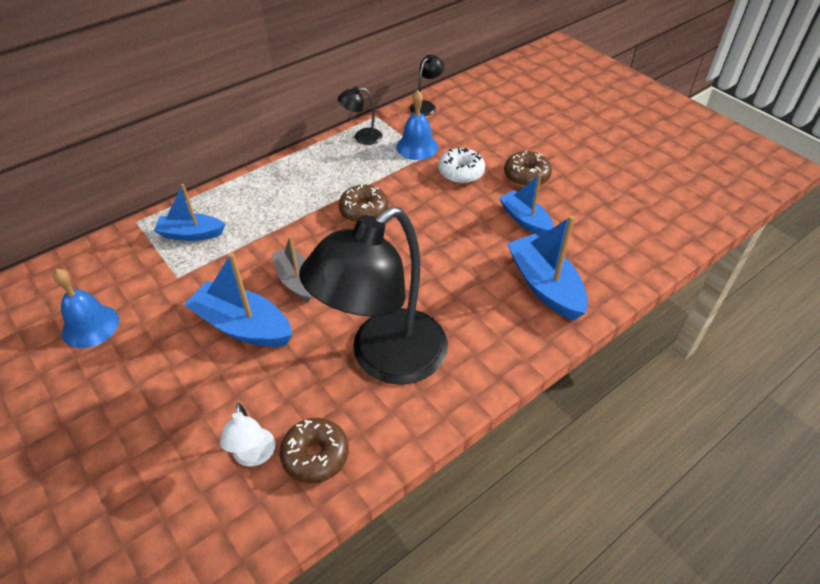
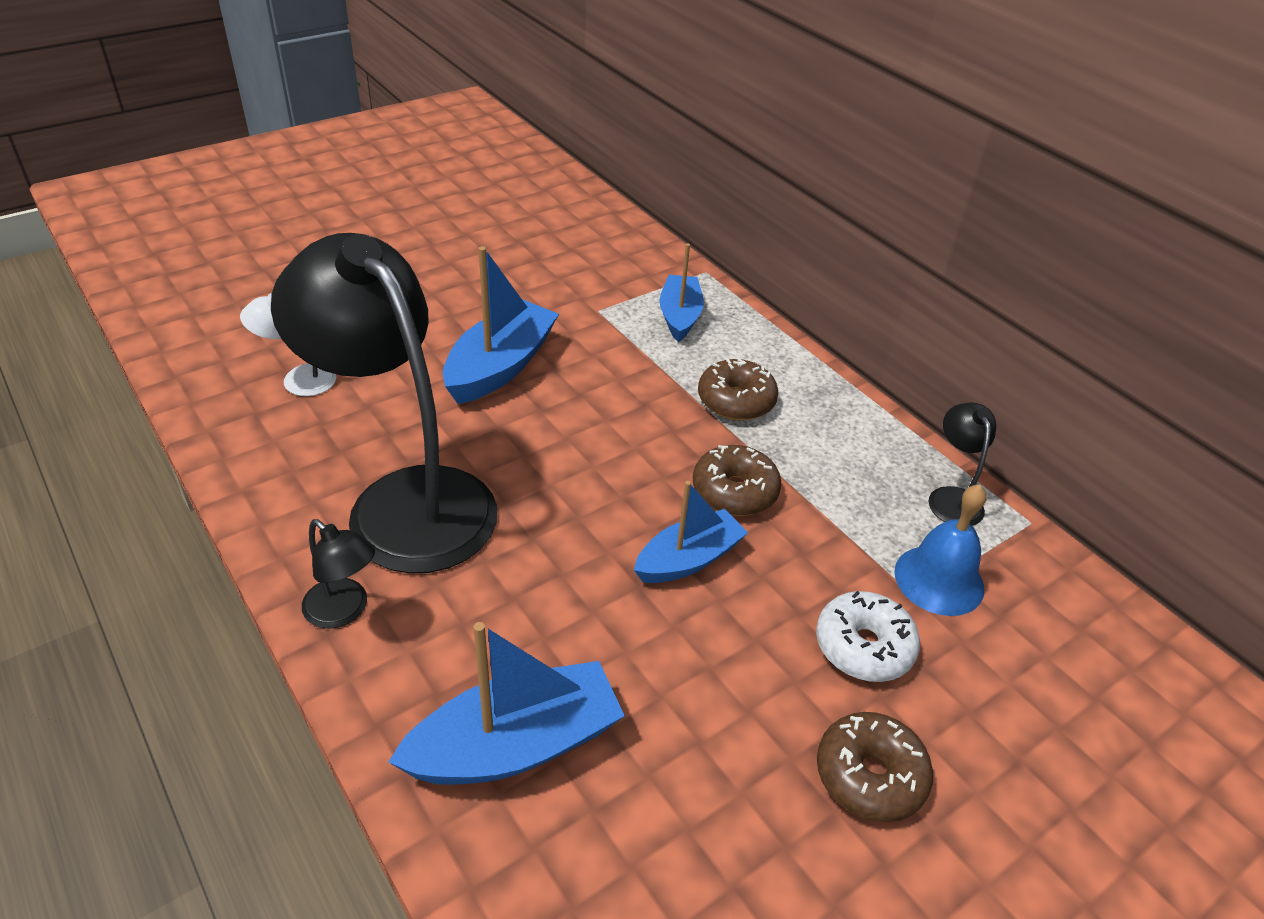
camera: 90 degrees right, 5 degrees down
(90, 326) = (527, 256): blue bell -> none
(296, 280) = (577, 413): grey boat -> none
(315, 455) = (275, 429): brown donut -> brown donut (736, 401)
(426, 106) = (1099, 608): black lamp -> black lamp (344, 611)
(525, 220) = (713, 744): blue boat -> blue boat (688, 559)

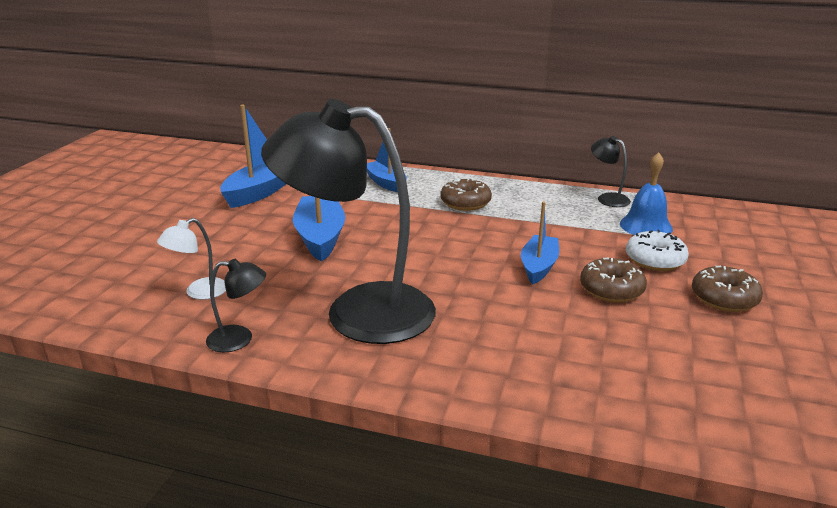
camera: 35 degrees left, 15 degrees down
(344, 611) = (401, 371): black lamp -> black lamp (239, 339)
(515, 745) = (576, 371): blue boat -> blue boat (261, 191)
(734, 491) = (518, 234): brown donut -> brown donut (611, 290)

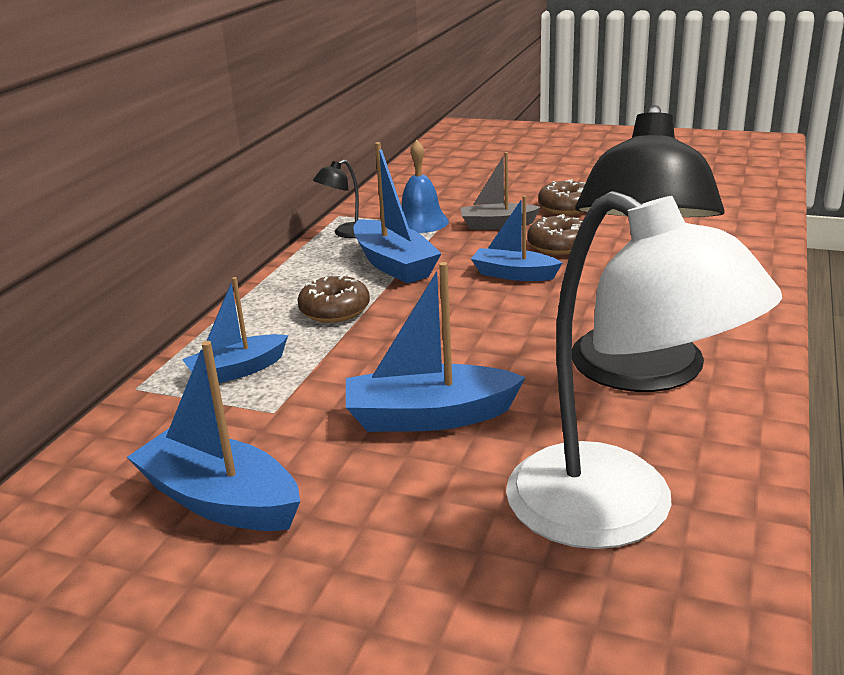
camera: 85 degrees left, 0 degrees up
(199, 292) = (617, 513): white lamp -> white lamp, size x2.50
(239, 339) = (728, 455): black lamp -> none
(548, 218) = (394, 264): none -> blue boat
(655, 260) = (497, 225): white donut -> grey boat

